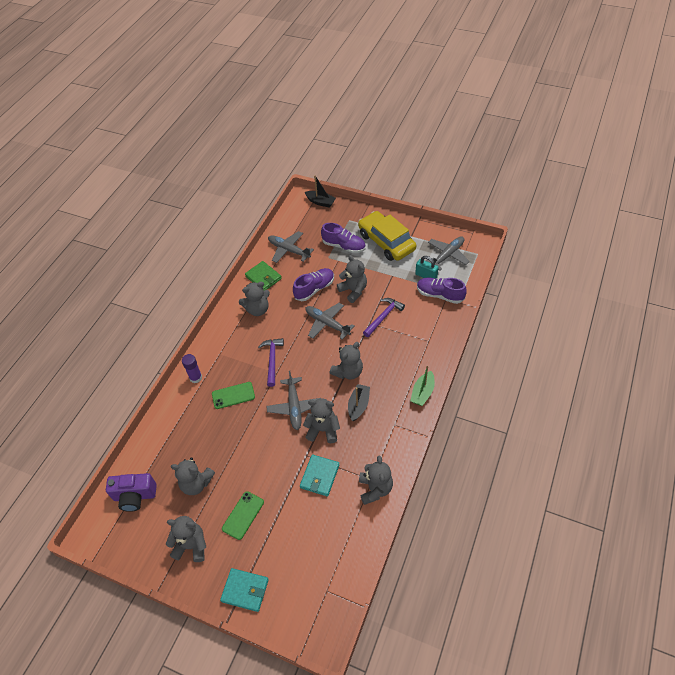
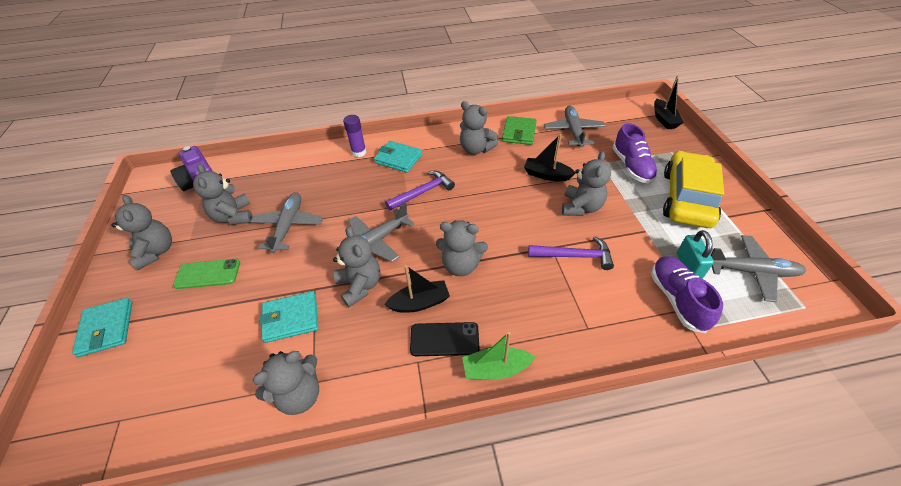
camera: 55 degrees right, 5 degrees down
(226, 357) = (398, 159): none -> turquoise wallet
(233, 395) = (356, 187): green phone -> none
(314, 289) = (546, 175): purple shoe -> black boat
(327, 324) = (511, 210): grey plane -> grey plane (288, 226)
(390, 405) = (444, 339): none -> black phone

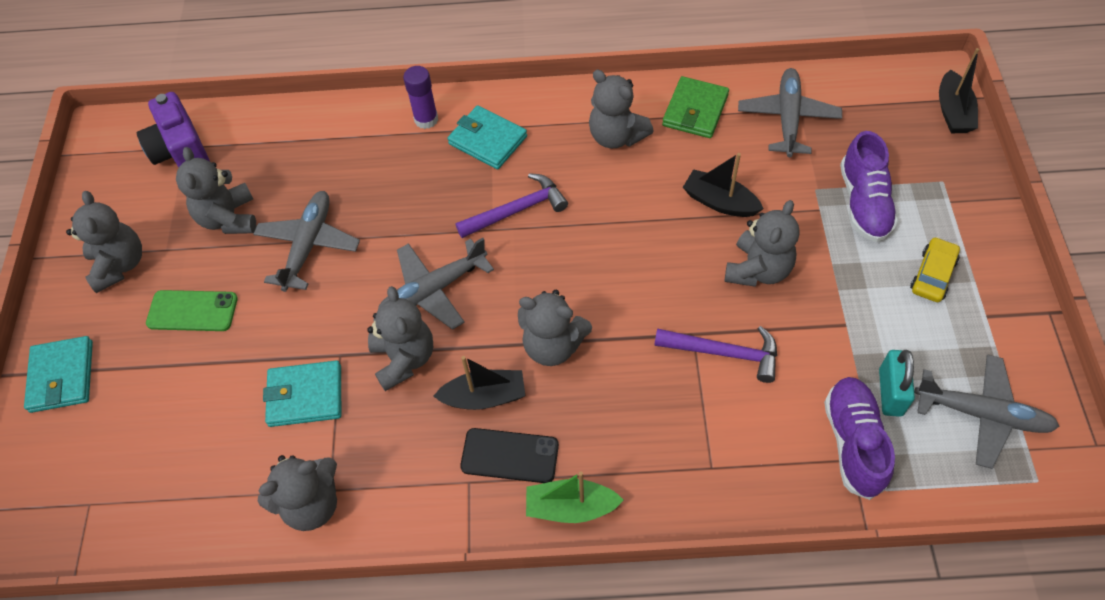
camera: 10 degrees right, 10 degrees up
(687, 198) = (933, 275): yellow car -> yellow car, size x0.45

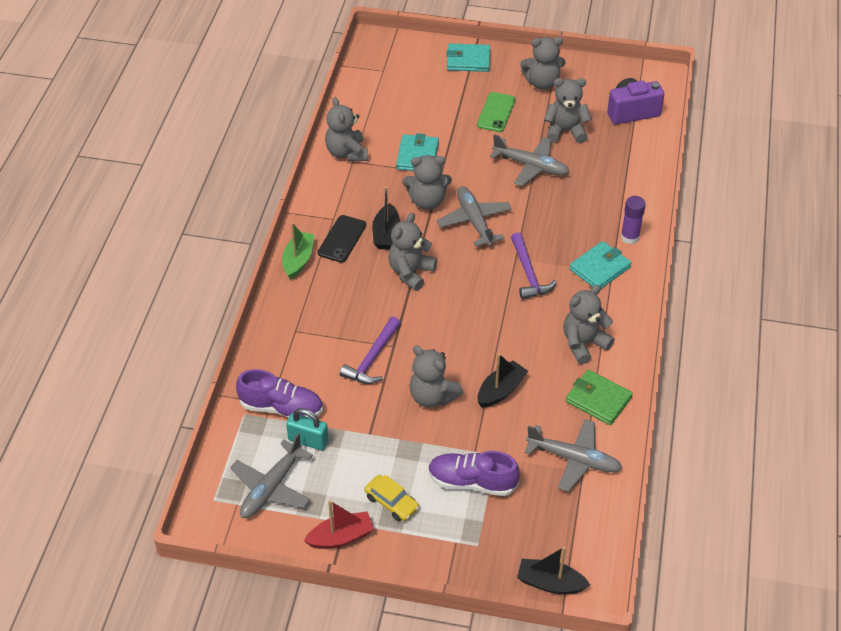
camera: 100 degrees right, 10 degrees down
(1008, 315) = (341, 537): none -> red boat

